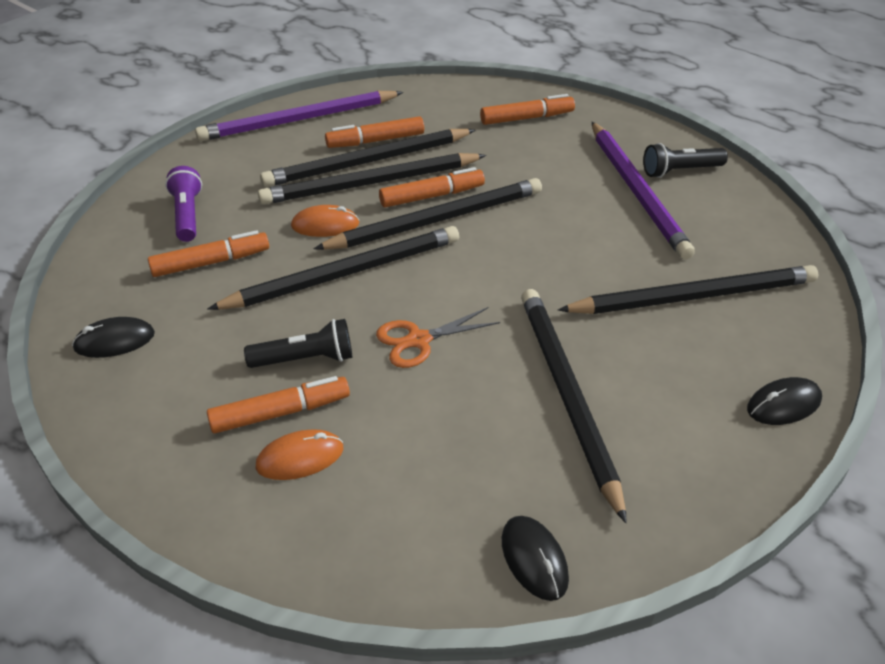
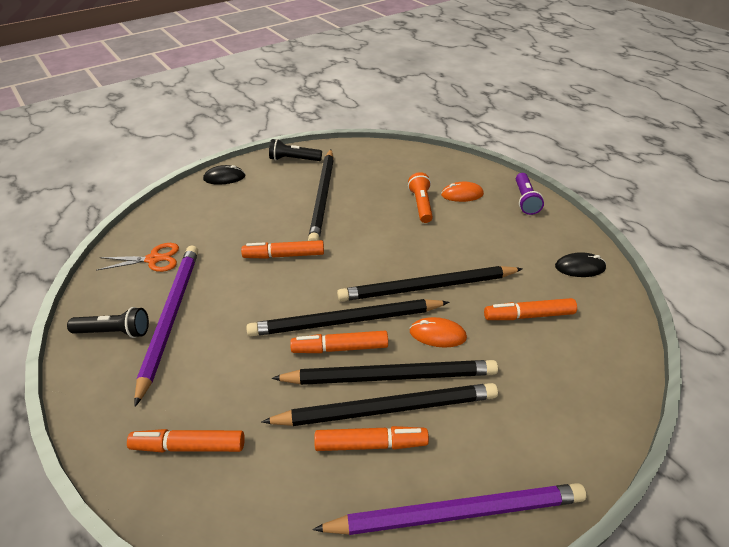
camera: 165 degrees left, 0 degrees up
(187, 215) = (560, 371): purple flashlight -> purple flashlight (525, 200)
(280, 412) = (472, 213): orange marker -> orange marker (284, 255)
(305, 359) = (458, 236): black flashlight -> black flashlight (294, 159)
(378, 414) = (421, 205): none -> orange flashlight
(418, 340) = (389, 235): orange scissors -> orange scissors (154, 259)
(534, 559) = (370, 151): black mouse -> none
(692, 296) = (214, 231): black pencil -> none

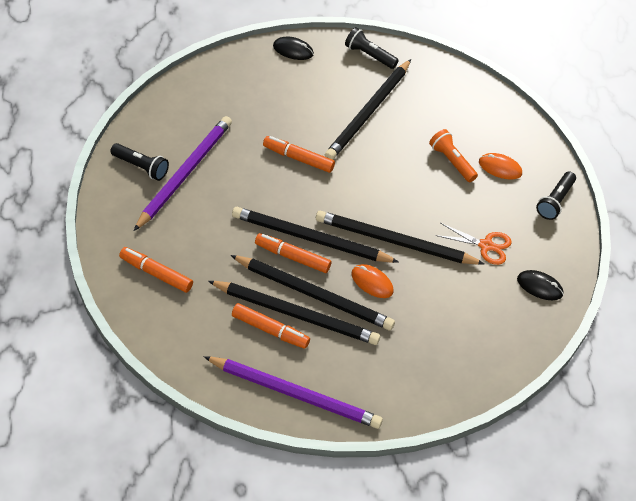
camera: 25 degrees right, 10 degrees up
(154, 259) = (194, 114): orange scissors -> orange scissors (486, 245)
(421, 205) = (452, 161): orange flashlight -> orange flashlight turned 60 degrees counterclockwise
(525, 200) = (555, 201): purple flashlight -> black flashlight
(528, 315) = (456, 303): orange marker -> none

